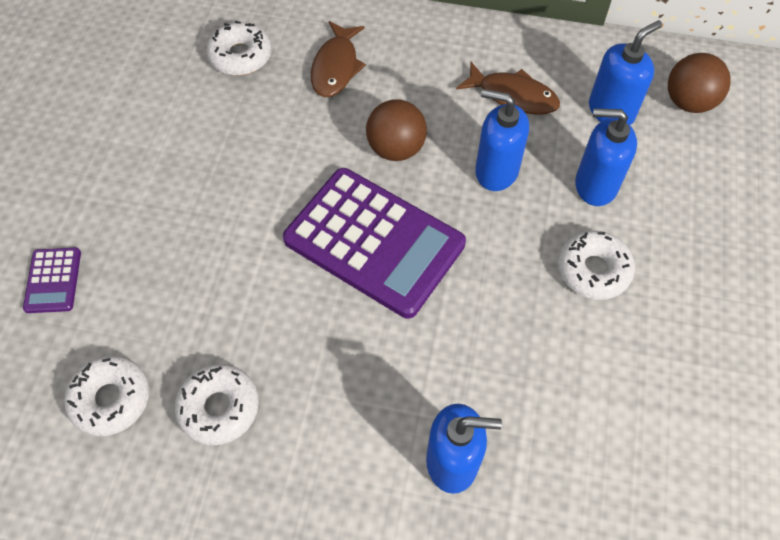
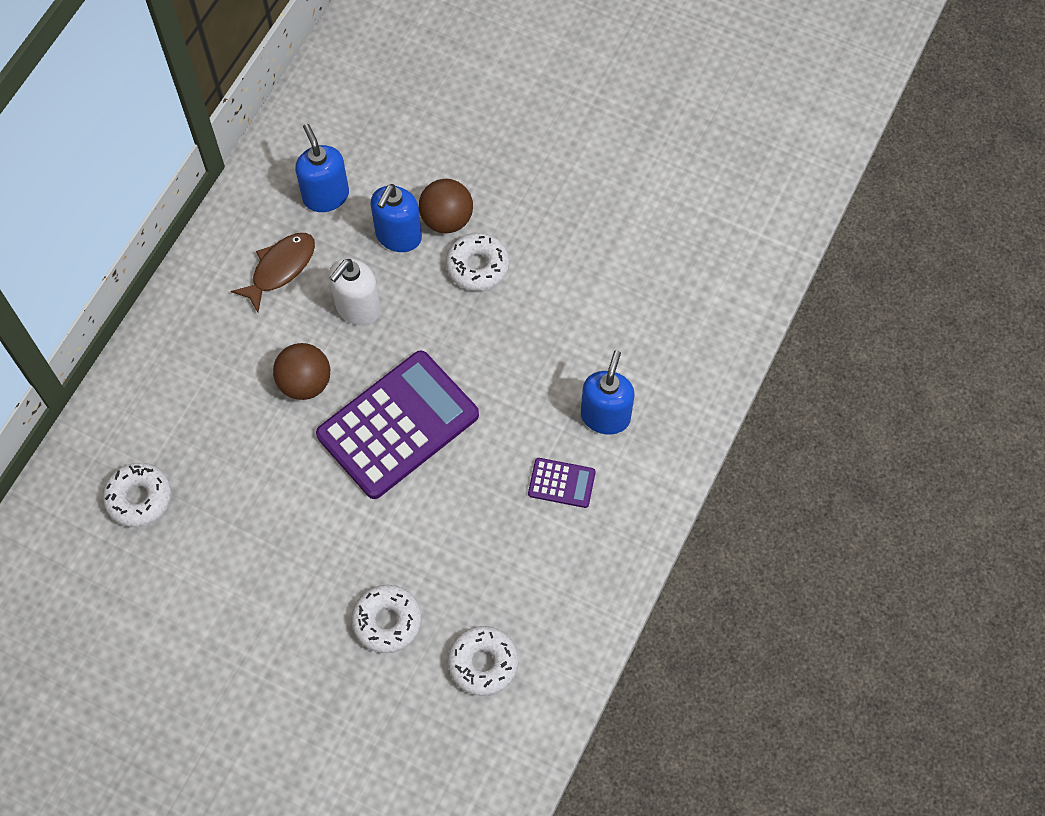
camera: 75 degrees left, 5 degrees up
(53, 280) = (351, 704): purple calculator -> purple calculator (561, 483)
(219, 408) = (515, 578): white donut -> white donut (387, 621)
(336, 67) = (188, 412): brown fish -> none
(496, 171) = (357, 308): blue soap dispenser -> white soap dispenser
(688, 102) = (338, 133): brown ball -> brown ball (447, 219)

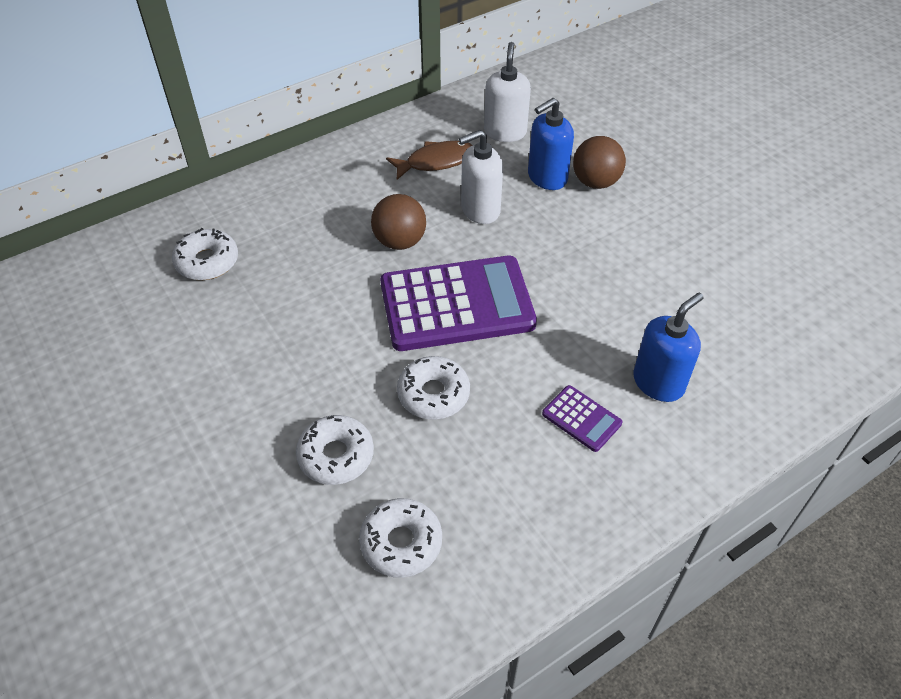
camera: 30 degrees right, 15 degrees down
(326, 196) = (505, 132): blue soap dispenser -> white soap dispenser
(477, 266) = (602, 222): white donut -> white donut (433, 394)

